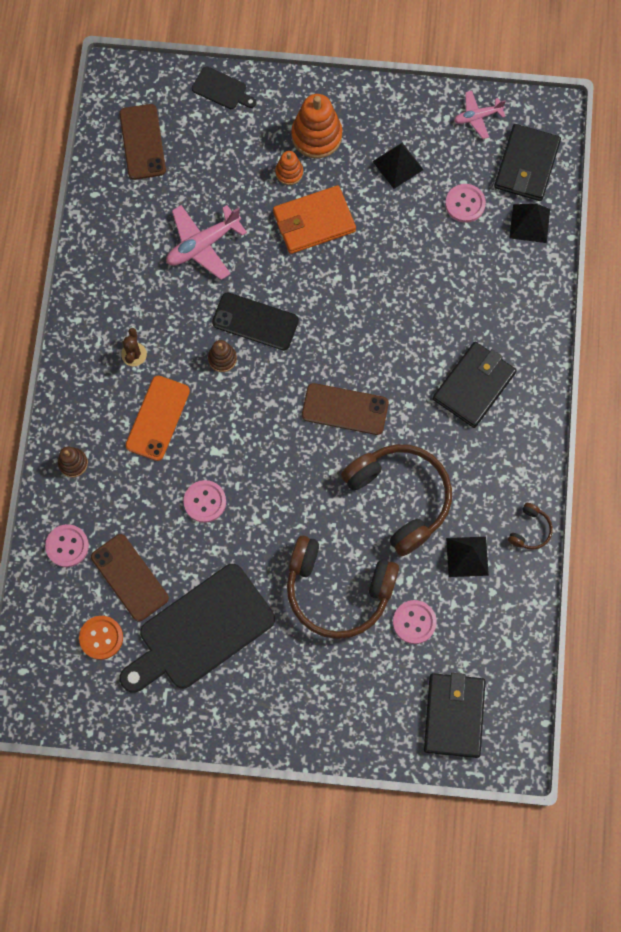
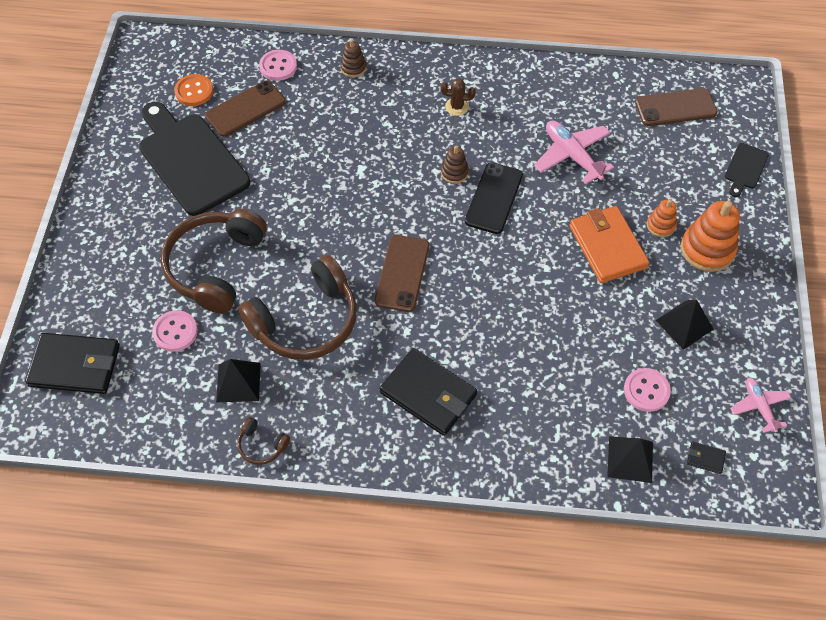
camera: 90 degrees right, 15 degrees down
(157, 418) = (394, 125): orange phone -> none
(205, 502) = (312, 161): pink button -> none
(526, 165) = (705, 458): black wallet -> black wallet, size x0.41

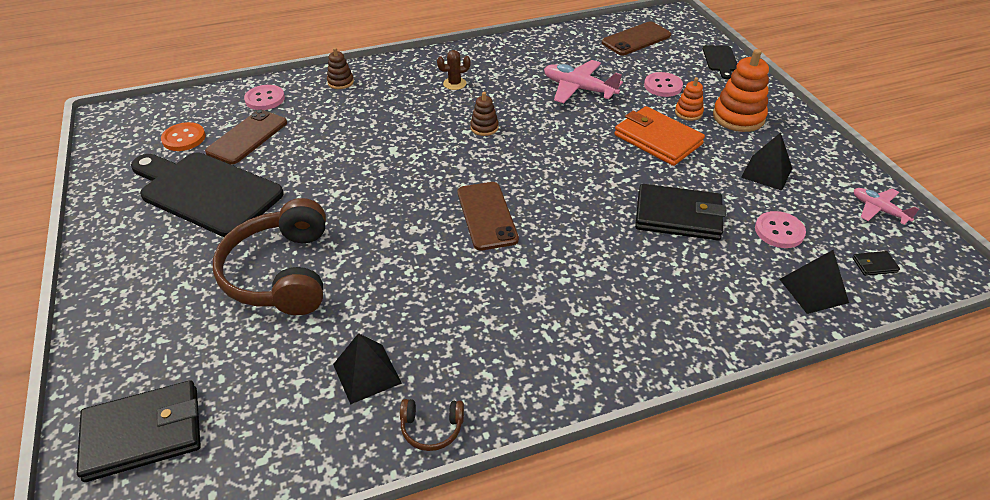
camera: 25 degrees left, 15 degrees down
(175, 332) = (263, 350): pink button -> pink button (663, 86)
(306, 321) = (412, 288): brown headphones -> none
(428, 394) = (583, 307): black wallet -> black wallet (678, 216)
(494, 198) = (533, 135): black phone -> none

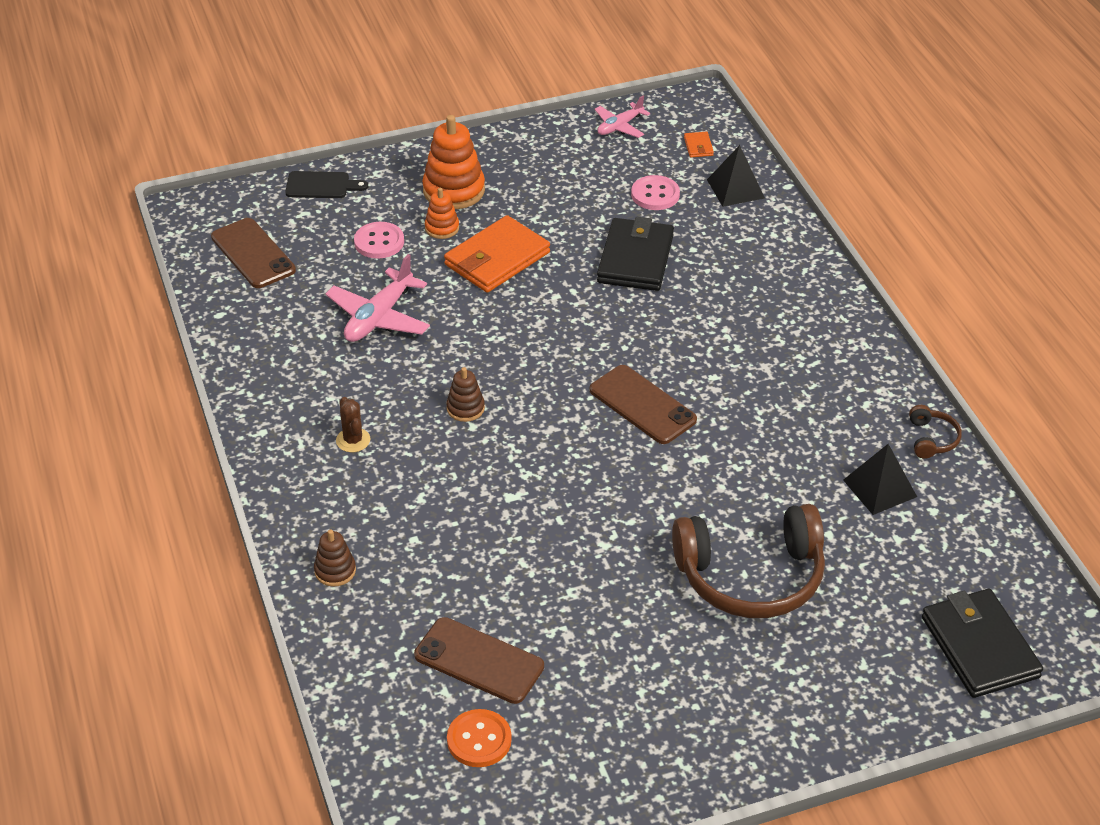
camera: 90 degrees left, 0 degrees up
(206, 192) = (607, 681): black cutting board -> none
(265, 99) = (376, 658): pink button -> none
(486, 216) = (642, 405): brown phone -> brown phone turned 60 degrees clockwise
(766, 172) = (560, 187): black pyramid -> none
(874, 265) = (698, 146): black wallet -> orange wallet

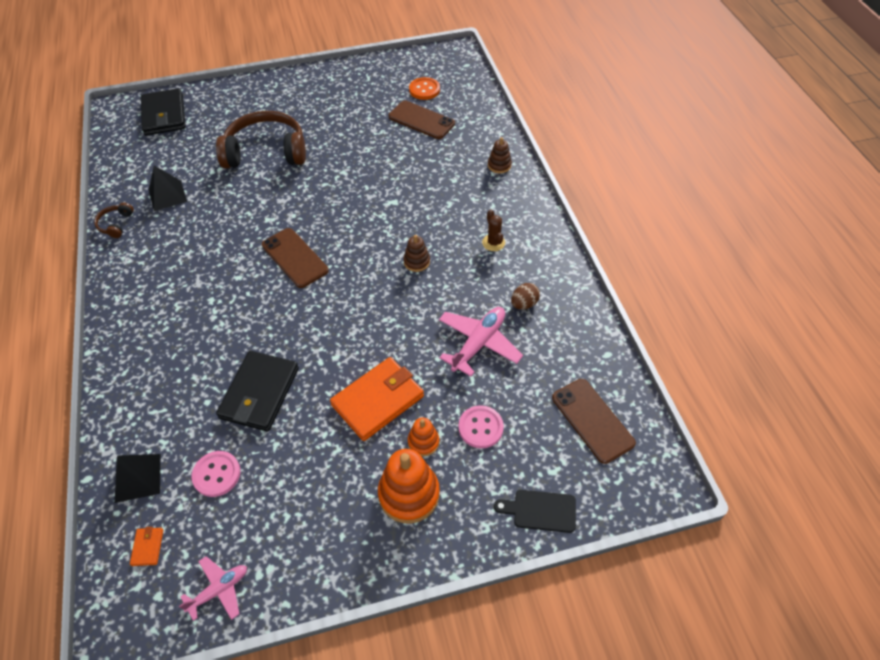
camera: 175 degrees left, 10 degrees up
(317, 363) = (524, 304): none -> brown egg

